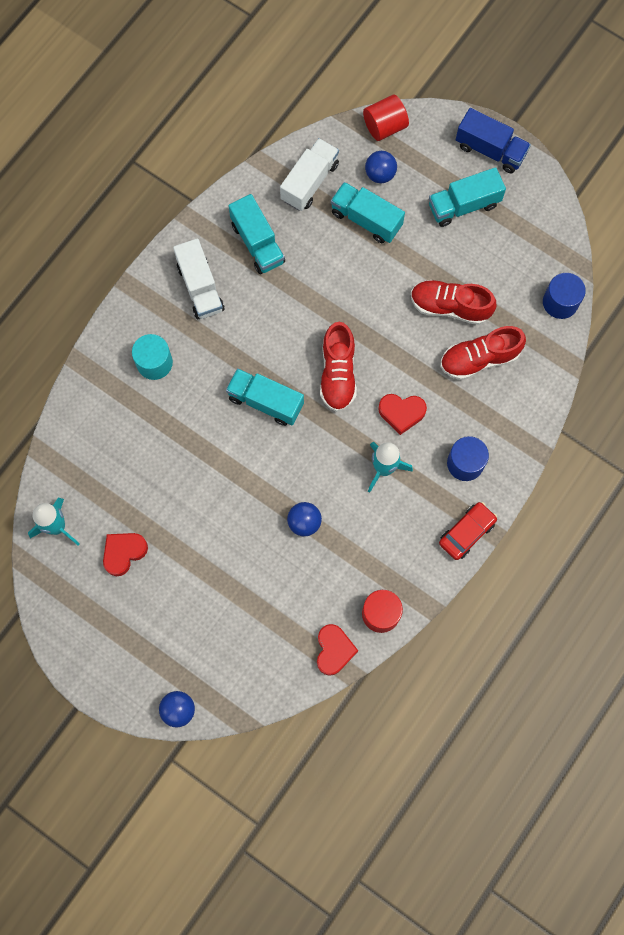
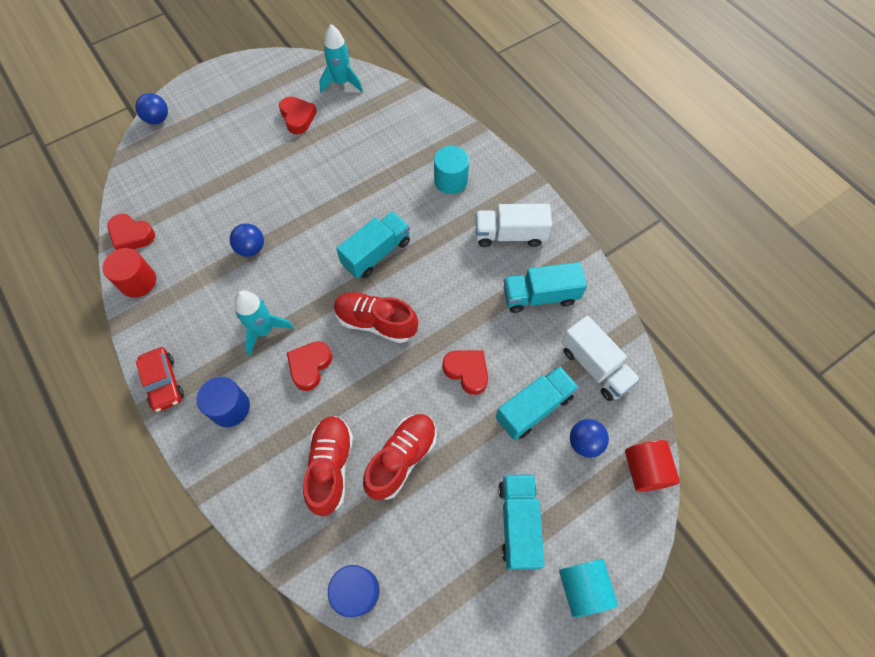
camera: 110 degrees right, 10 degrees down
(354, 281) = (467, 371): none -> red heart
(490, 150) = (583, 587): blue truck -> turquoise cylinder

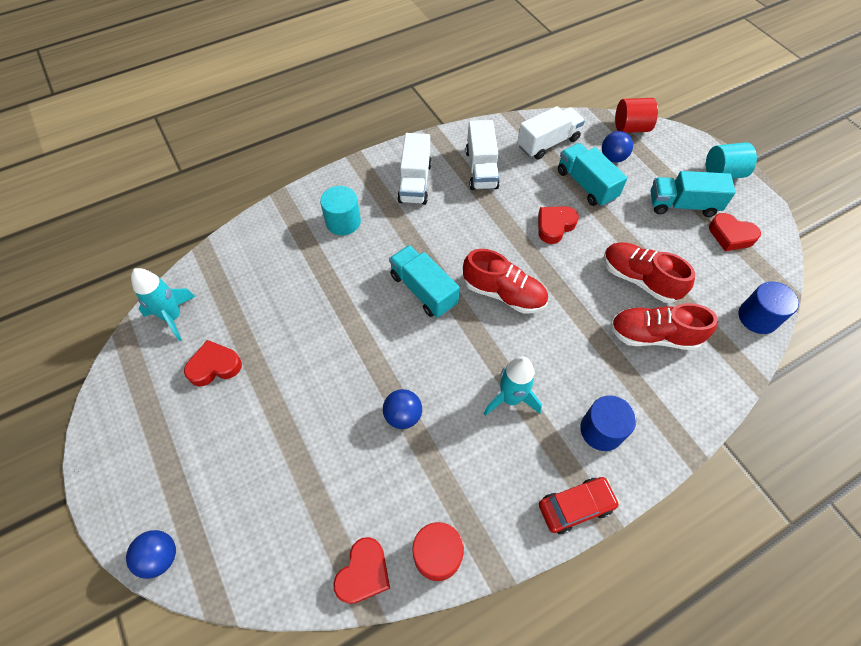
camera: 85 degrees left, 5 degrees down
(310, 366) = (552, 353): red heart -> red heart (731, 235)
(376, 322) = (504, 293): red shoe -> red shoe turned 90 degrees counterclockwise
(540, 296) = (481, 169): turquoise truck -> white truck

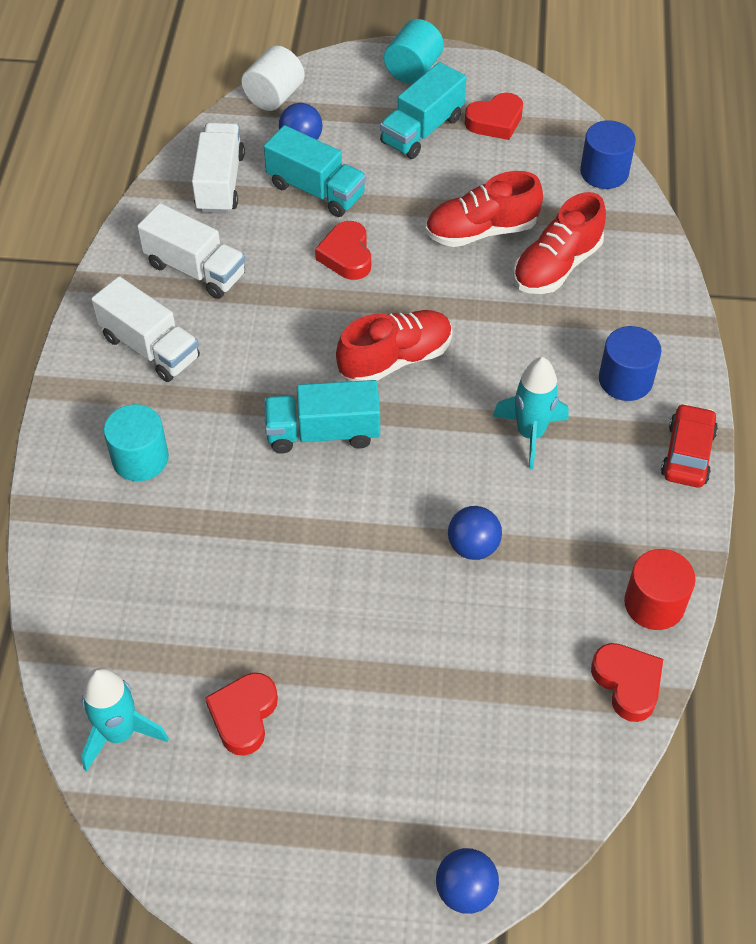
camera: 55 degrees left, 5 degrees down
(586, 185) = (316, 190): turquoise truck -> turquoise truck turned 150 degrees counterclockwise
(630, 128) = (274, 96): red cylinder -> white cylinder

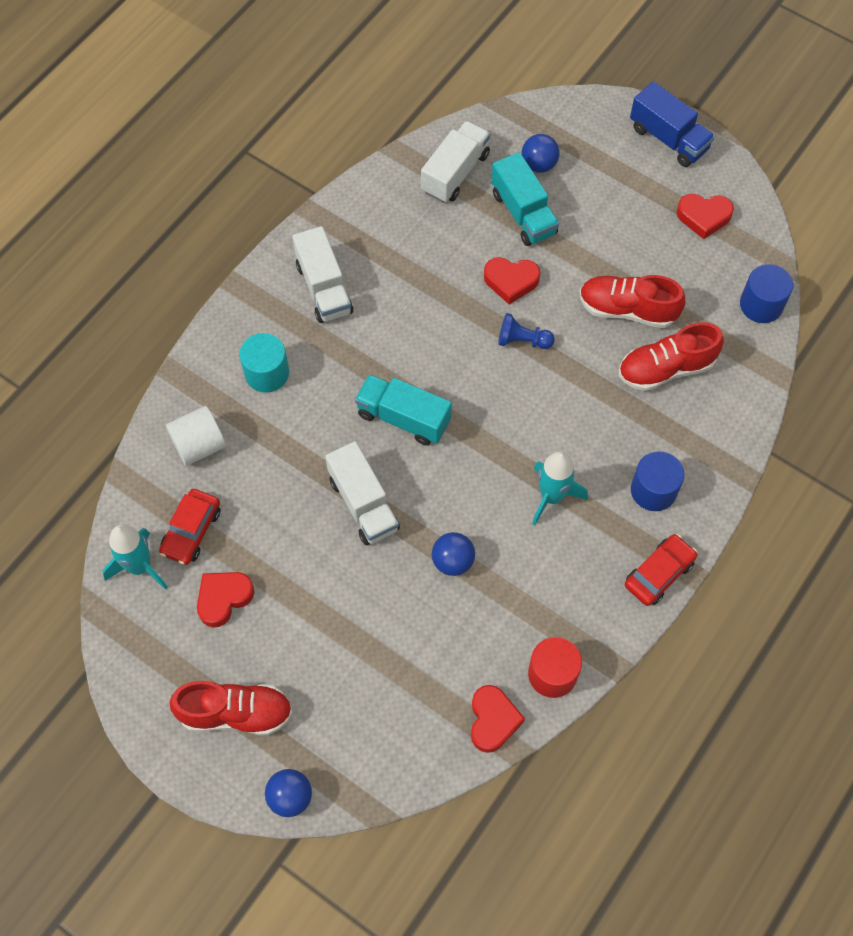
camera: 30 degrees right, 10 degrees up
(158, 663) = (191, 531): none -> red car
(195, 269) = (393, 239): white truck -> white truck (363, 504)
(274, 96) = (543, 114): white cylinder -> white cylinder (199, 445)
(346, 256) = (511, 281): red heart -> red heart turned 105 degrees counterclockwise
(395, 359) = (492, 386): red shoe -> red shoe (236, 713)
(396, 304) = (522, 340): none -> blue pawn
(413, 70) = (668, 138): turquoise cylinder -> blue truck
(422, 130) = (639, 198): turquoise truck -> none

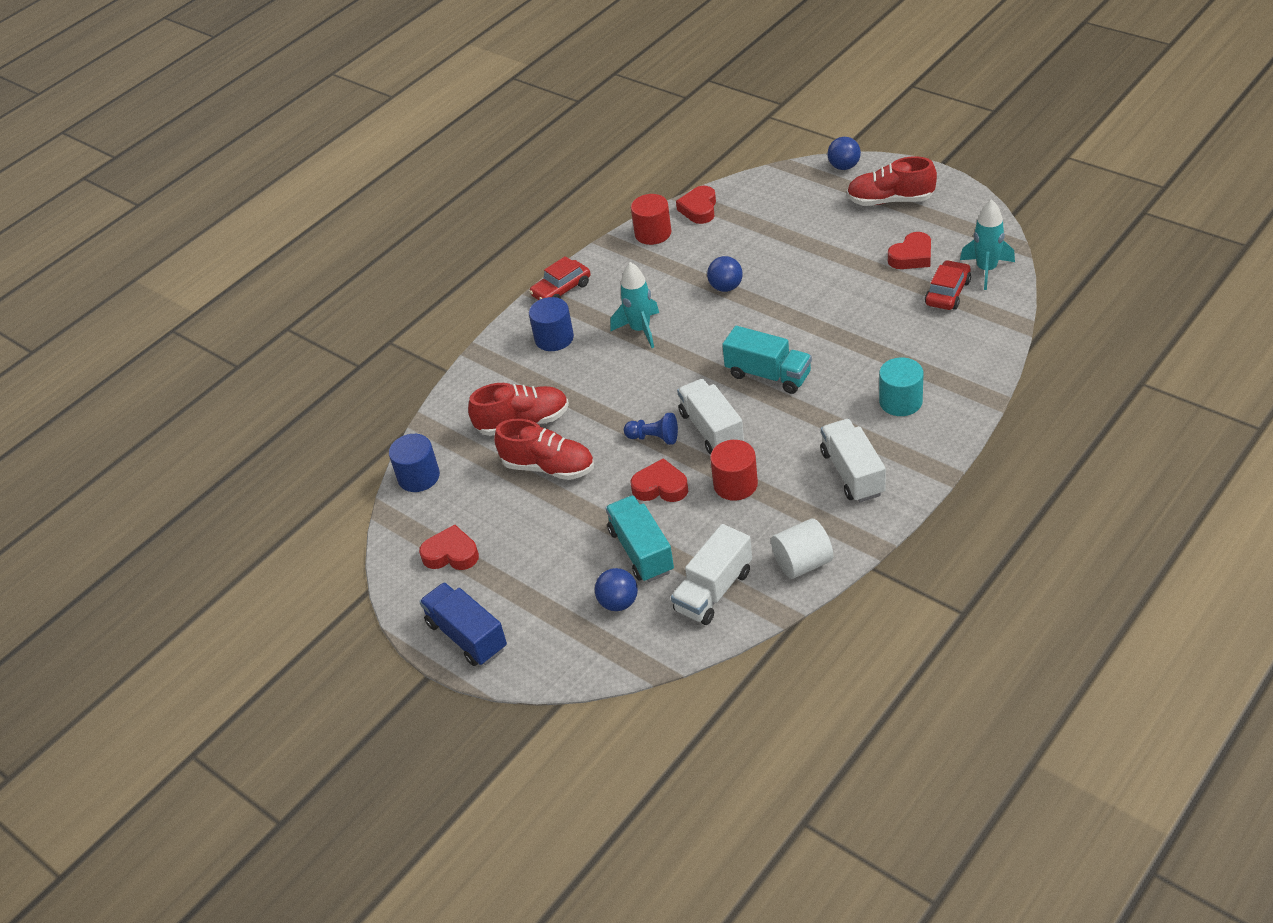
camera: 170 degrees left, 20 degrees down
(199, 445) = (954, 347): white cylinder -> white cylinder (802, 563)
(363, 504) = (801, 317): white truck -> white truck (711, 430)
(437, 281) = (735, 484): none -> red cylinder

